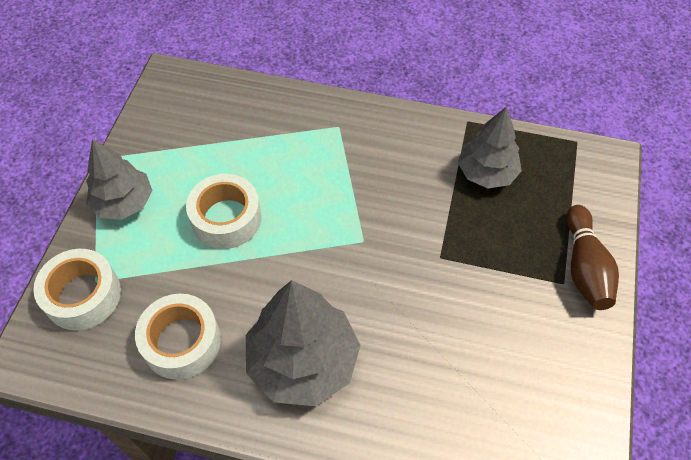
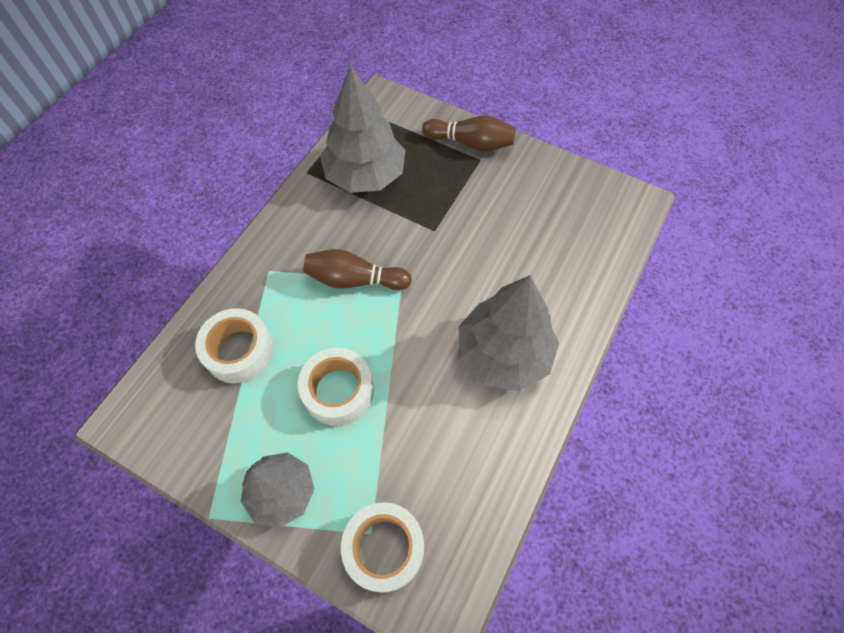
camera: 75 degrees left, 5 degrees up
(182, 342) = (461, 453): white tape -> white tape (239, 351)
(351, 199) = (355, 280): none -> brown bowling pin
(486, 173) = (365, 175): grey tree -> grey tree, size x1.53

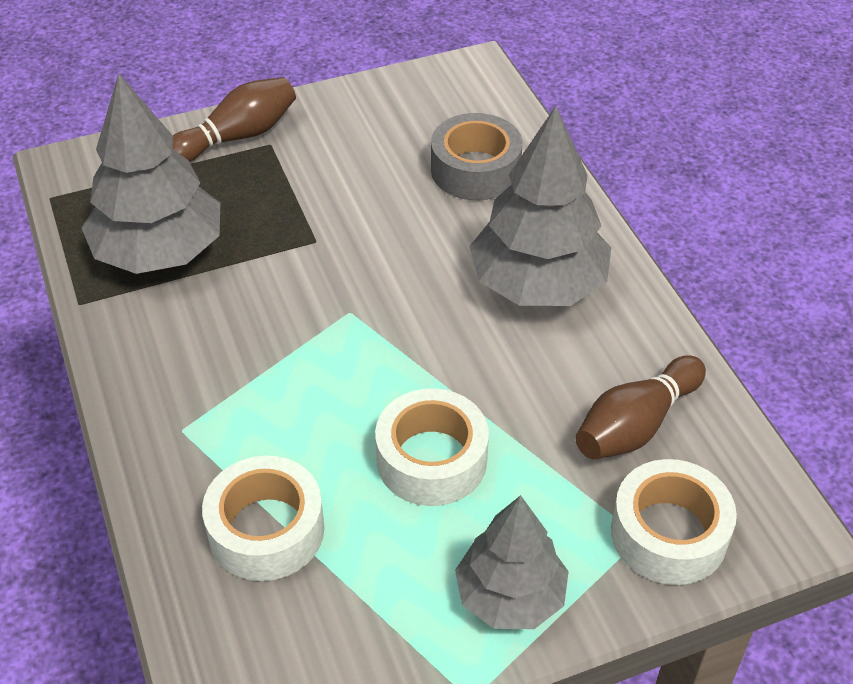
camera: 50 degrees left, 15 degrees down
(355, 280) = (297, 352): brown bowling pin -> brown bowling pin (635, 425)
(558, 261) = (475, 170): none -> grey tape

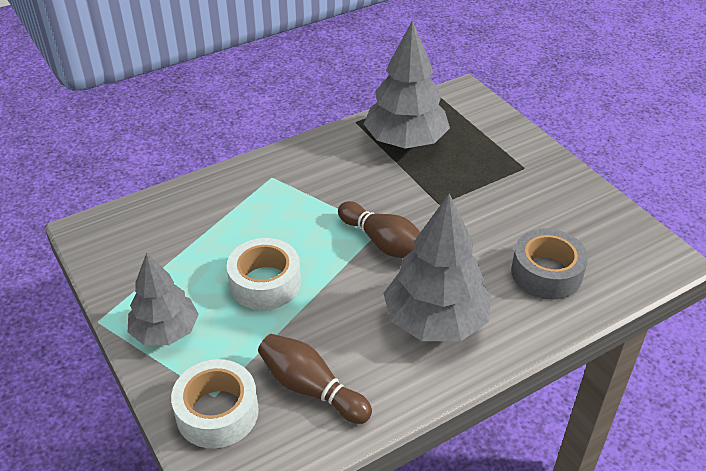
camera: 80 degrees right, 5 degrees down
(238, 136) = (524, 152): brown bowling pin -> brown bowling pin (383, 243)
(266, 530) = (206, 221): white tape -> none

